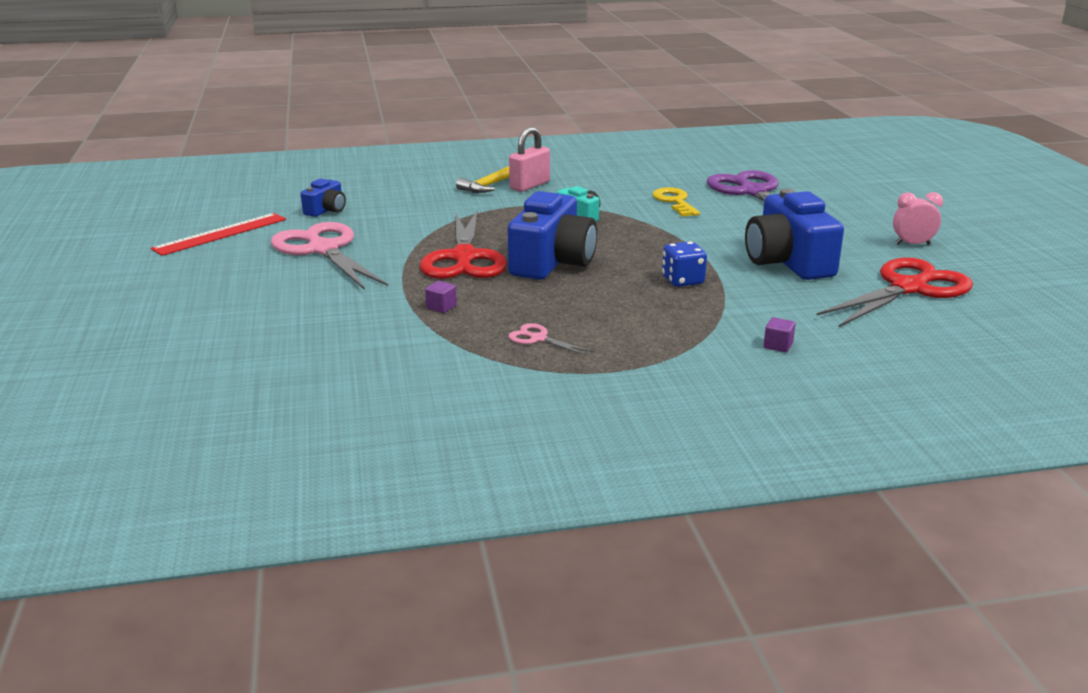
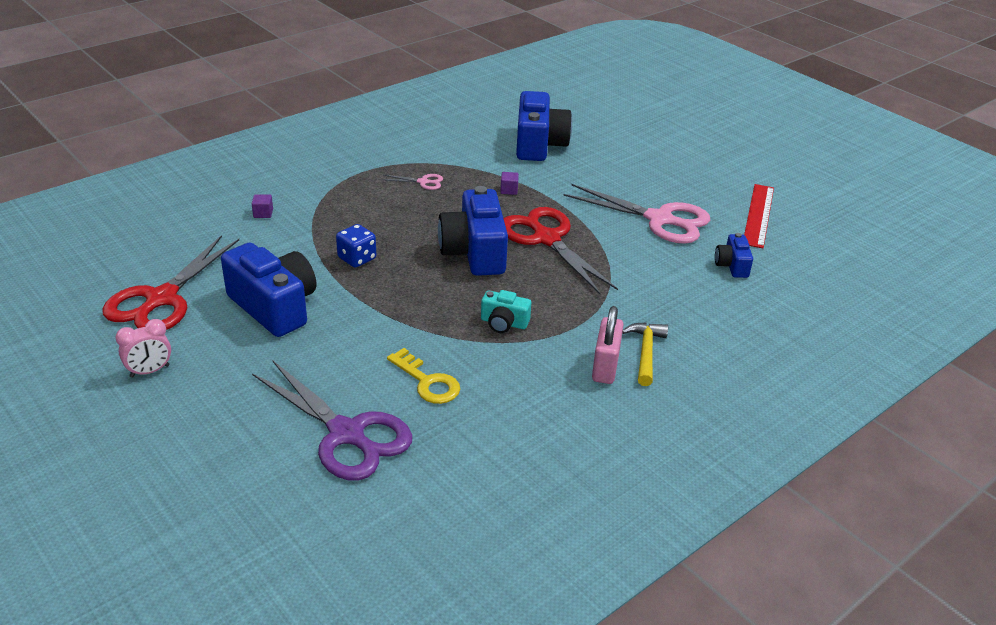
camera: 150 degrees right, 10 degrees up
(319, 352) = (539, 144): none -> blue camera

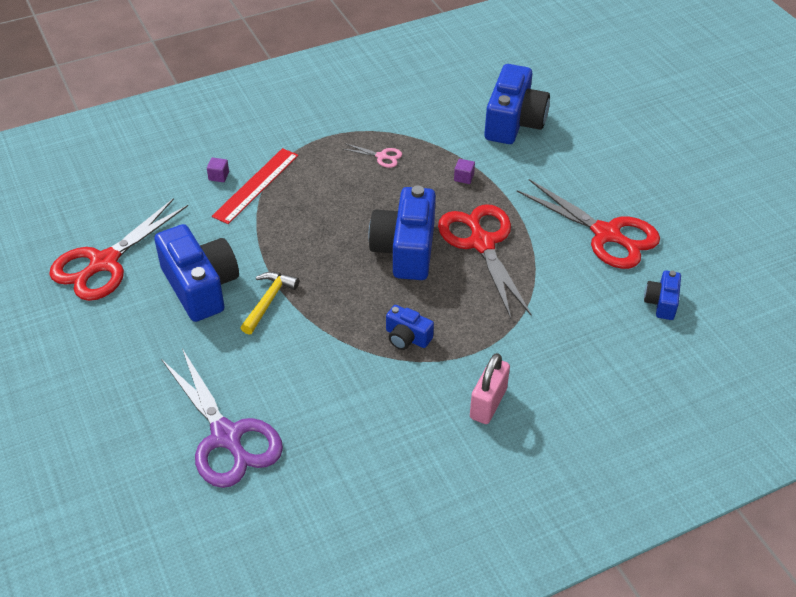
camera: 15 degrees right, 10 degrees up
(150, 371) = (76, 341): pink clock -> none
(357, 258) = (291, 241): blue dice -> none
(427, 382) = (314, 392): yellow key -> none
(504, 323) = (407, 337): turquoise camera -> blue camera
(646, 353) = (533, 394): yellow hammer -> yellow hammer (268, 301)
(659, 219) = (606, 234): pink scissors -> red scissors
(758, 215) = (715, 243): red ruler -> red ruler (256, 185)

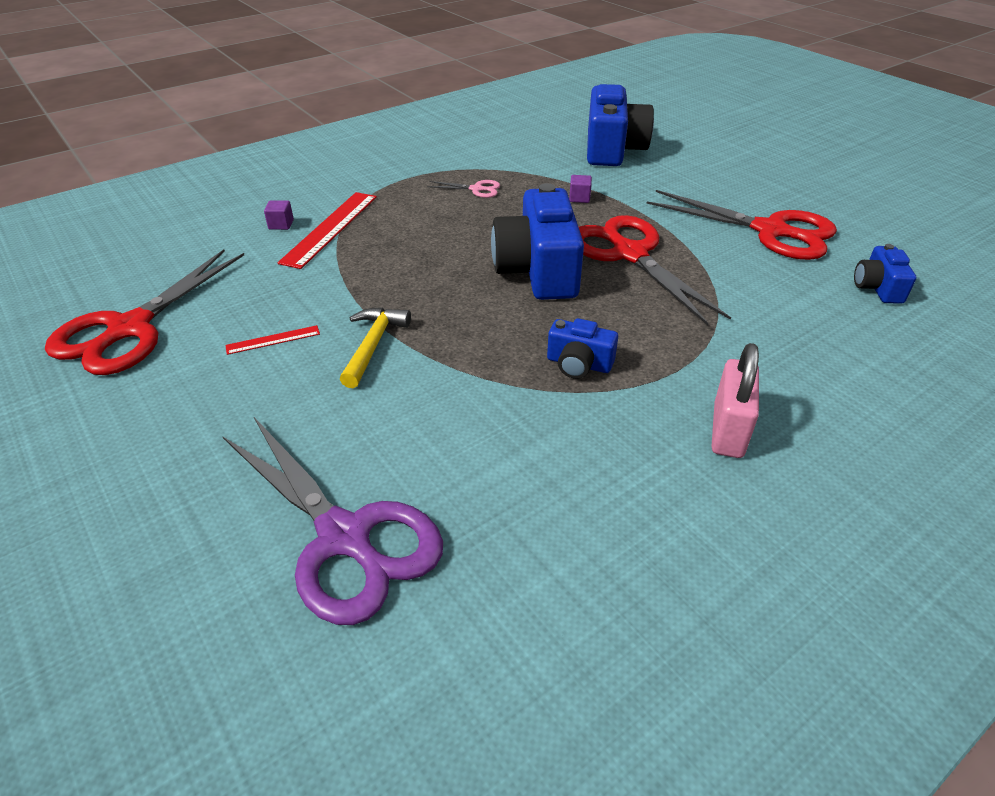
camera: 10 degrees left, 5 degrees down
(200, 286) = (273, 340): blue camera -> red ruler

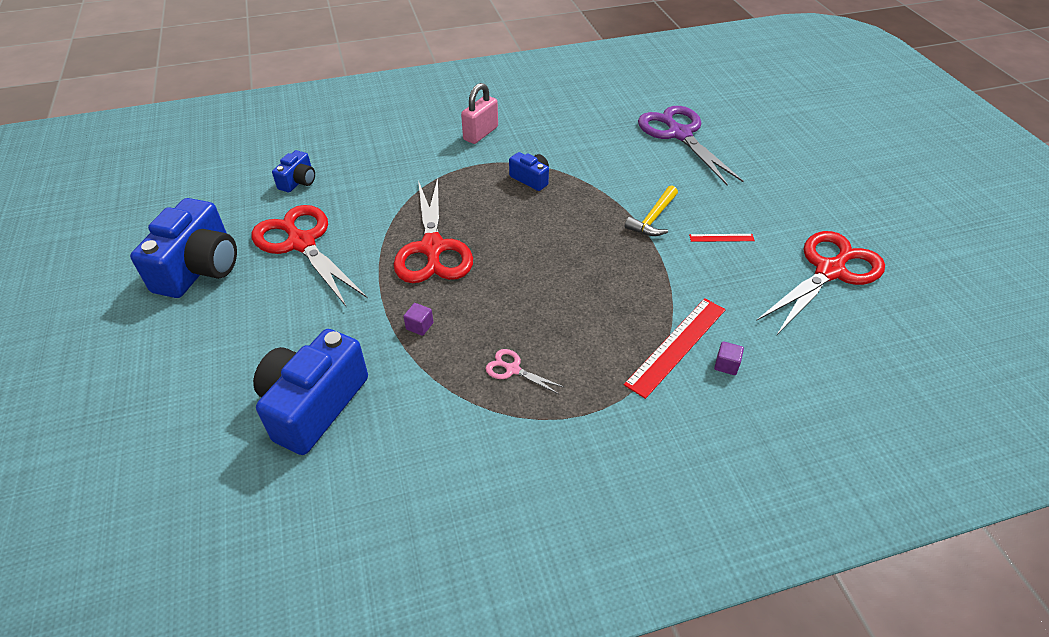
camera: 160 degrees left, 5 degrees up
(538, 270) = (513, 250): blue camera -> blue camera (199, 268)

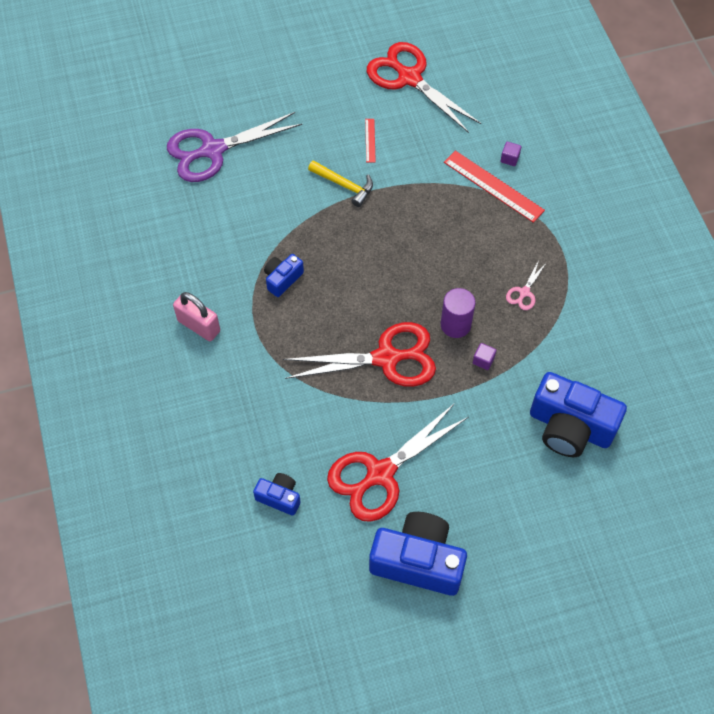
camera: 90 degrees left, 15 degrees up
(469, 303) = (455, 325): none -> purple cylinder

